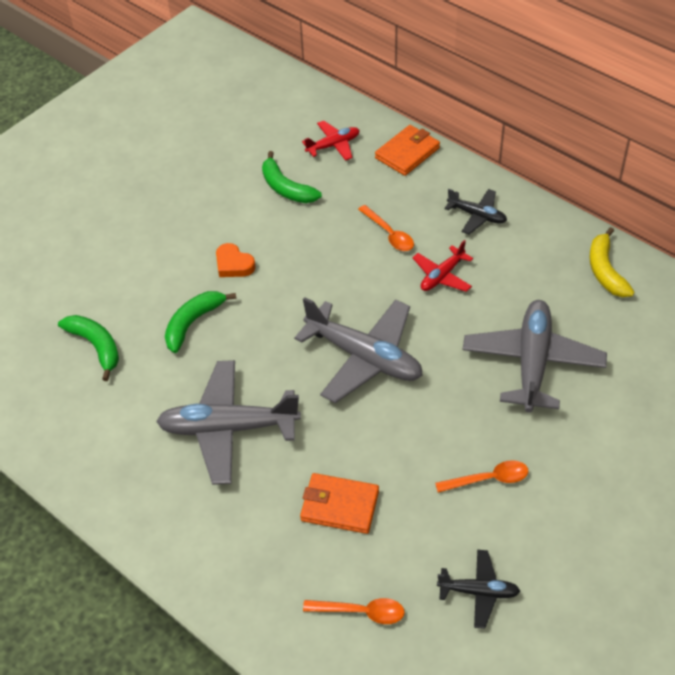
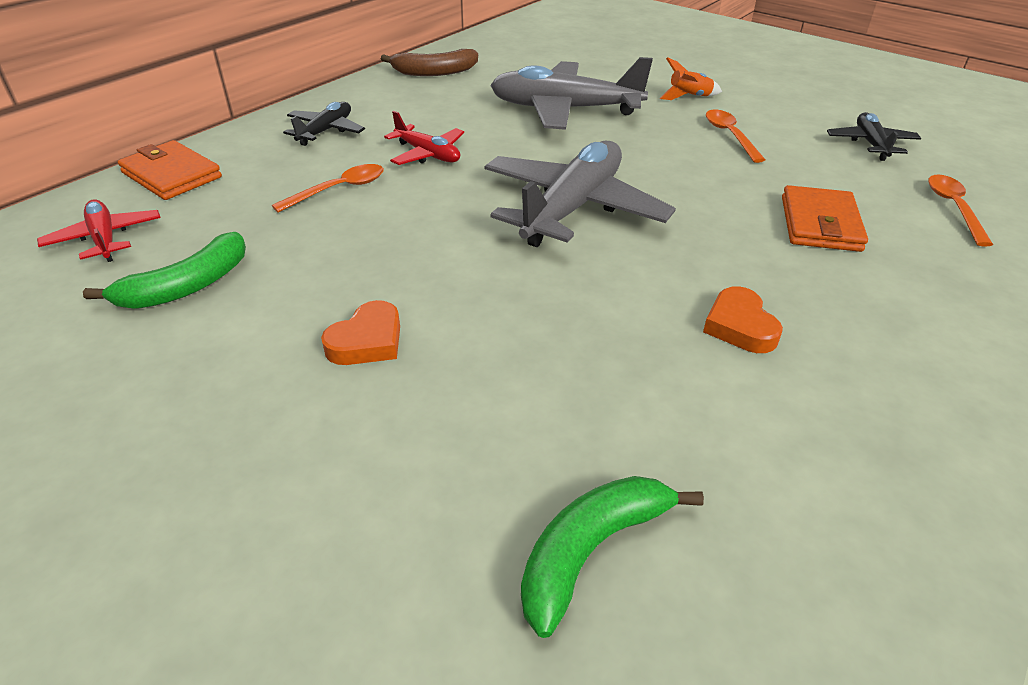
camera: 95 degrees left, 10 degrees down
(193, 323) = (514, 386): green banana -> none
(228, 428) = (739, 326): grey plane -> orange heart
(572, 462) = (689, 97): none -> orange rocket
(605, 271) = (434, 72): yellow banana -> brown banana

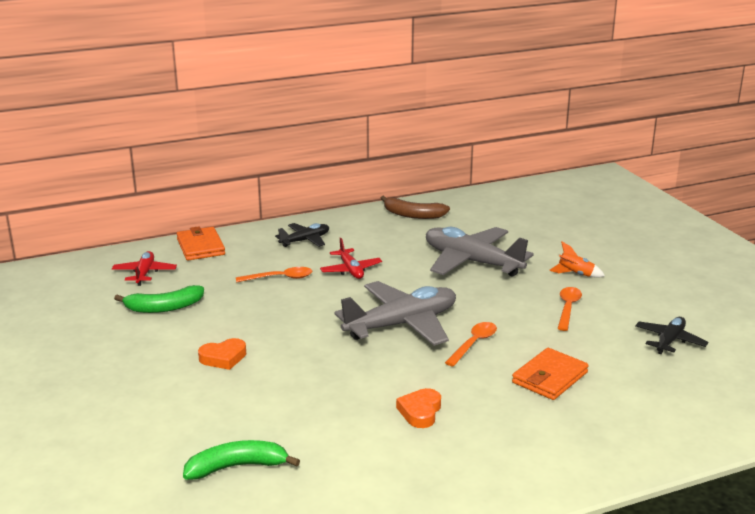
camera: 30 degrees right, 15 degrees down
(953, 208) = (663, 396): orange spoon -> orange spoon (474, 344)

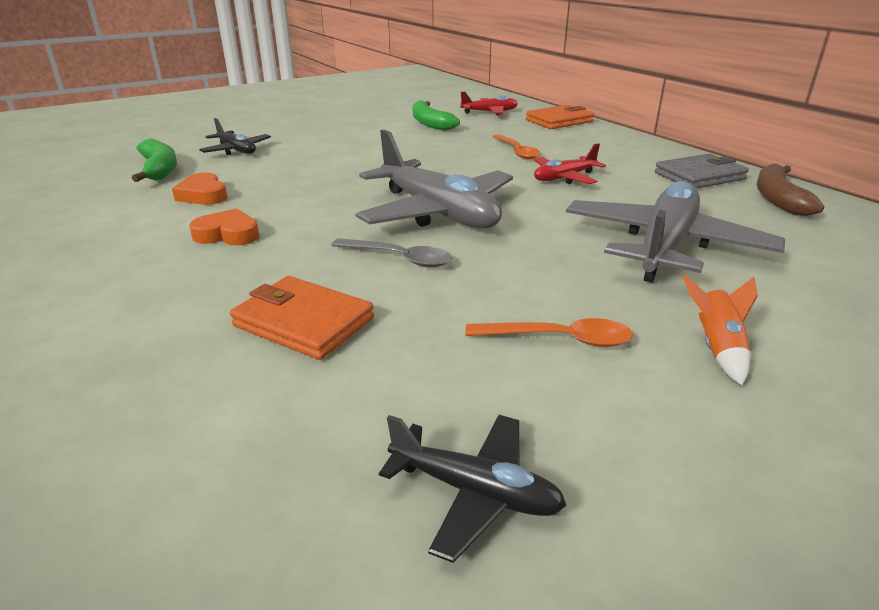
camera: 80 degrees right, 5 degrees up
(223, 358) = (344, 148): orange heart -> orange heart (203, 195)
(305, 240) = (620, 153): black plane -> black plane (236, 150)
(366, 226) = (699, 176): none -> grey wallet
(474, 344) = (400, 258): orange spoon -> grey spoon

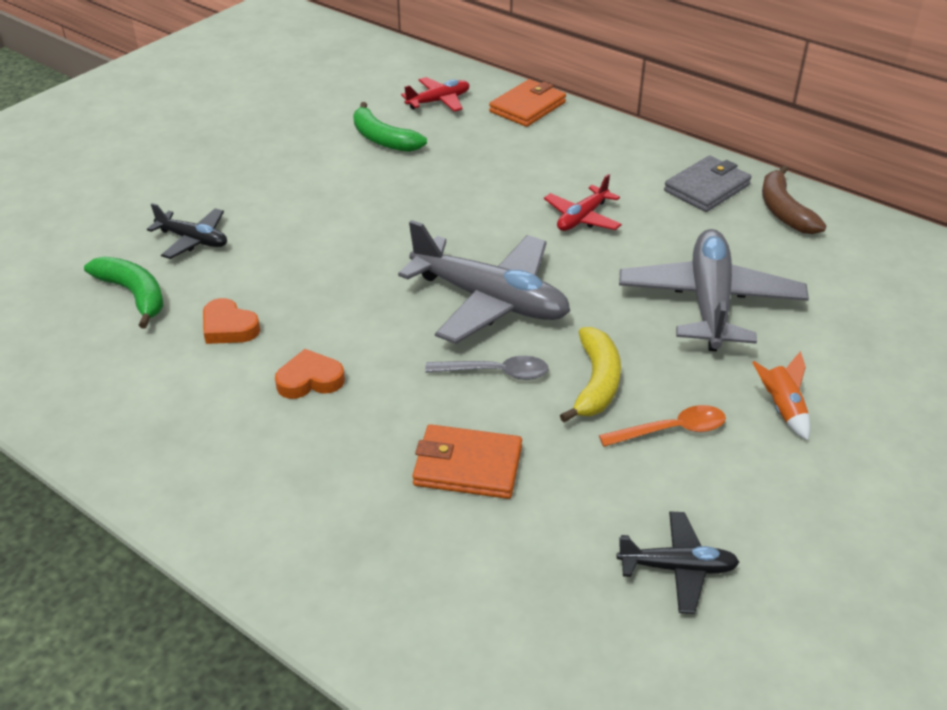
camera: 20 degrees left, 10 degrees up
(497, 284) = (596, 383): none -> yellow banana
(517, 152) = (512, 180): orange spoon -> none

